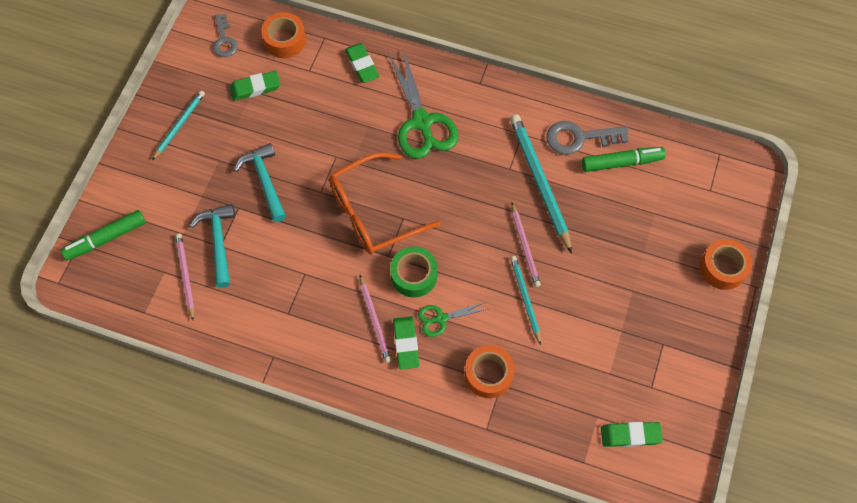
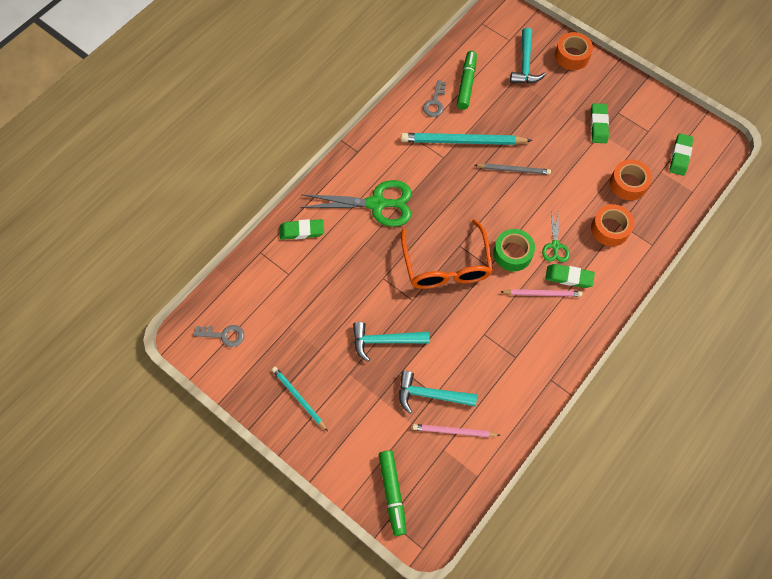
camera: 70 degrees left, 0 degrees up
(255, 88) = (287, 323): green eraser -> green eraser (598, 125)
(285, 40) = (248, 284): orange tape -> orange tape (628, 184)
(525, 246) = (514, 170): pink pencil -> grey pencil
(525, 299) = (557, 184): turquoise pencil -> none
(579, 138) = (435, 103): grey key -> grey key, size x0.66
(683, 218) = (525, 64): none -> turquoise hammer

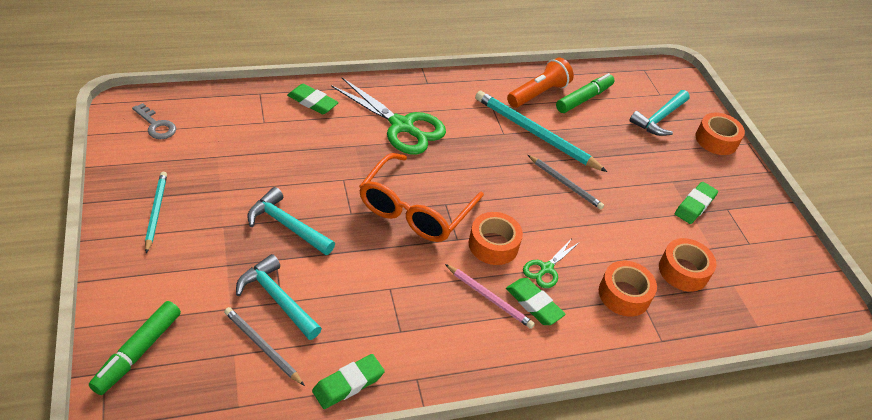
camera: 30 degrees right, 20 degrees down
(435, 103) = (538, 93): grey key -> orange flashlight
(453, 431) = (262, 347): pink pencil -> grey pencil
(512, 253) = (493, 245): green tape -> orange tape
(680, 156) = (769, 286): green eraser -> green eraser (348, 384)

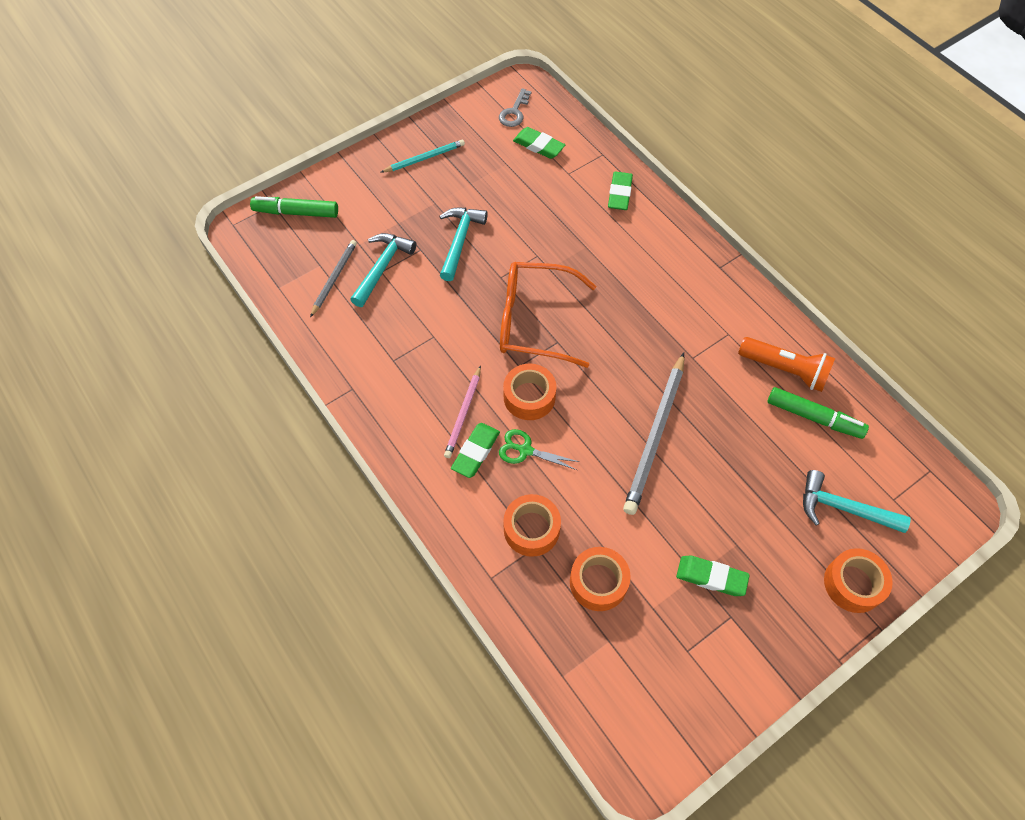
camera: 75 degrees right, 15 degrees up
(348, 384) = (326, 345): green eraser -> green eraser (538, 146)
(402, 126) = (638, 271): green scissors -> none
(535, 133) = (714, 386): turquoise pencil -> none
(565, 184) = (655, 436): grey pencil -> grey pencil, size x1.74

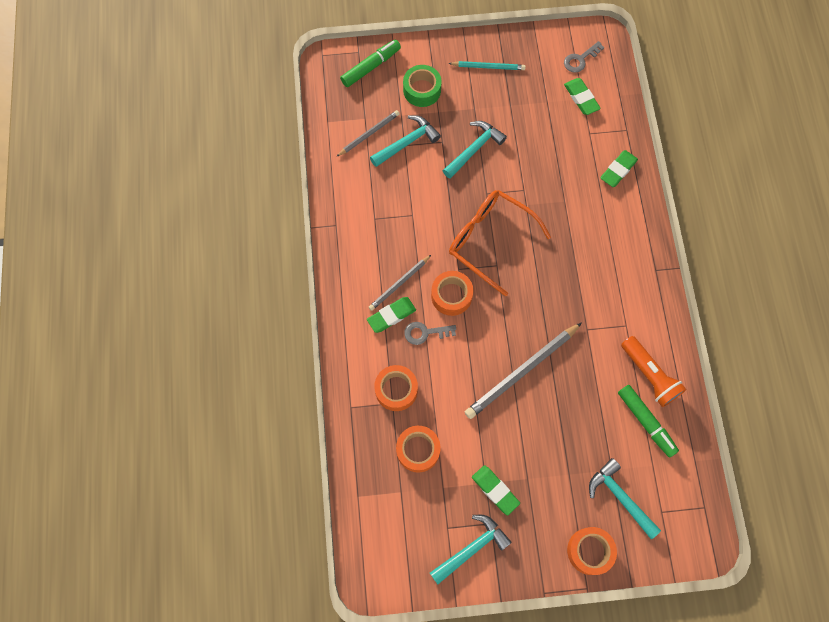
camera: 30 degrees right, 10 degrees up
(296, 212) = (371, 67): green marker -> green marker turned 105 degrees clockwise
(367, 210) = (422, 90): none -> green tape
(463, 414) = (399, 284): pink pencil -> grey pencil
(525, 450) = (425, 333): green scissors -> grey key
(729, 657) = (472, 548): none -> turquoise hammer

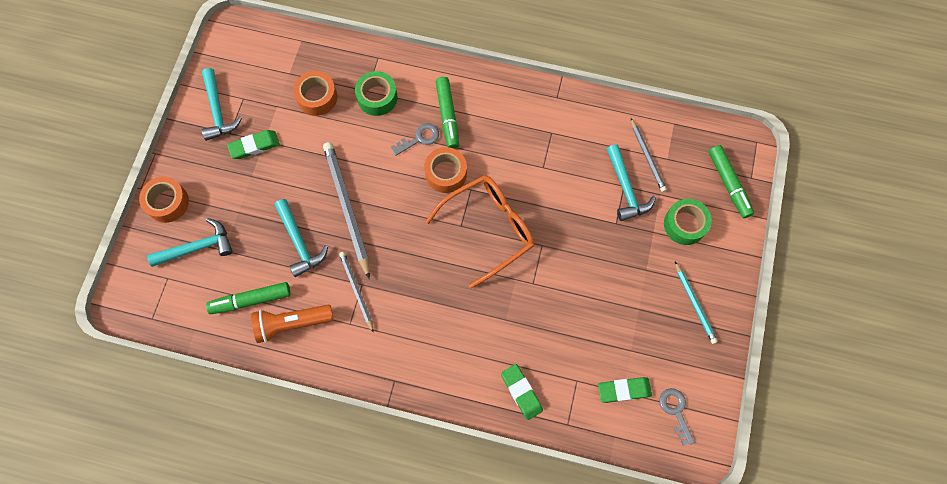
camera: 110 degrees right, 0 degrees up
(391, 316) = (447, 116): green eraser -> green marker
(396, 390) = (377, 97): orange tape -> green tape
(399, 284) = (476, 132): grey pencil -> grey pencil (356, 290)
(425, 333) = (419, 138): grey key -> grey key turned 45 degrees clockwise
(474, 149) = (597, 251): turquoise hammer -> turquoise hammer (299, 242)
(488, 67) = (695, 304): turquoise pencil -> turquoise pencil turned 45 degrees counterclockwise

